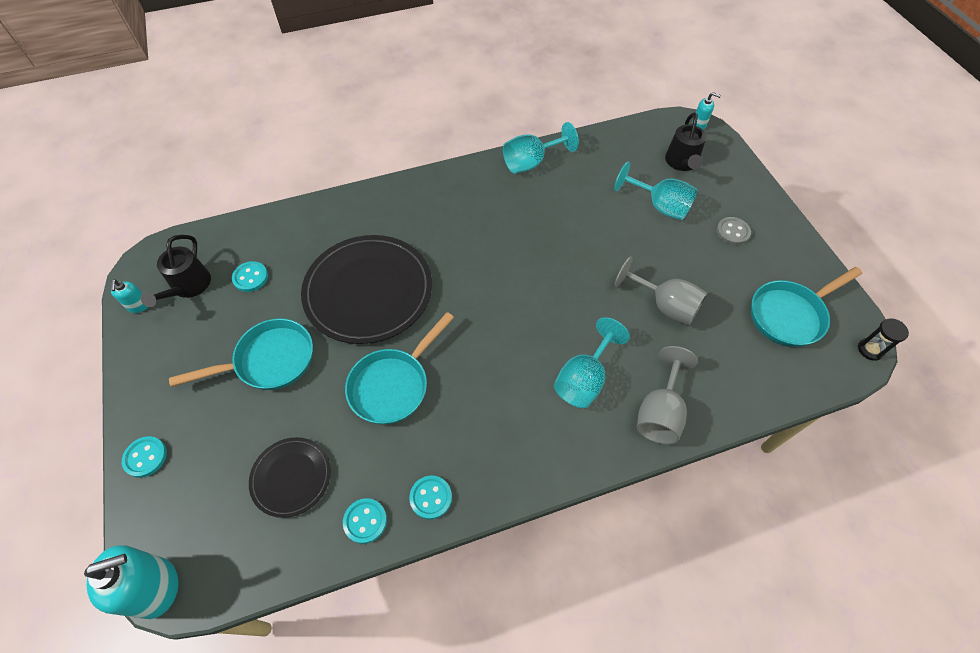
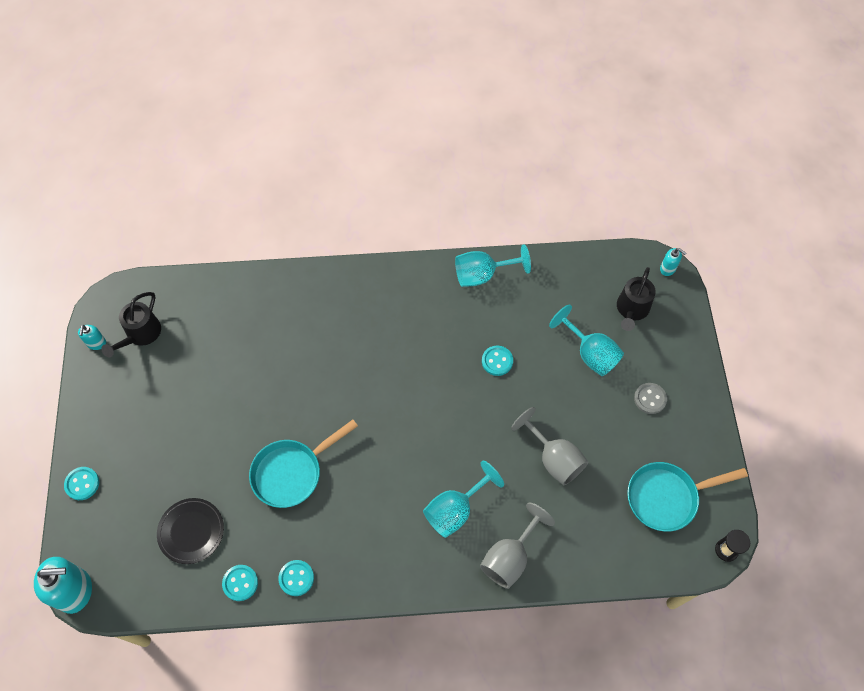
camera: 15 degrees right, 5 degrees up
(250, 277) = (194, 338): turquoise button -> turquoise button (497, 361)
(269, 361) = (194, 423): turquoise pan -> none
(368, 291) = (293, 377): black plate -> none

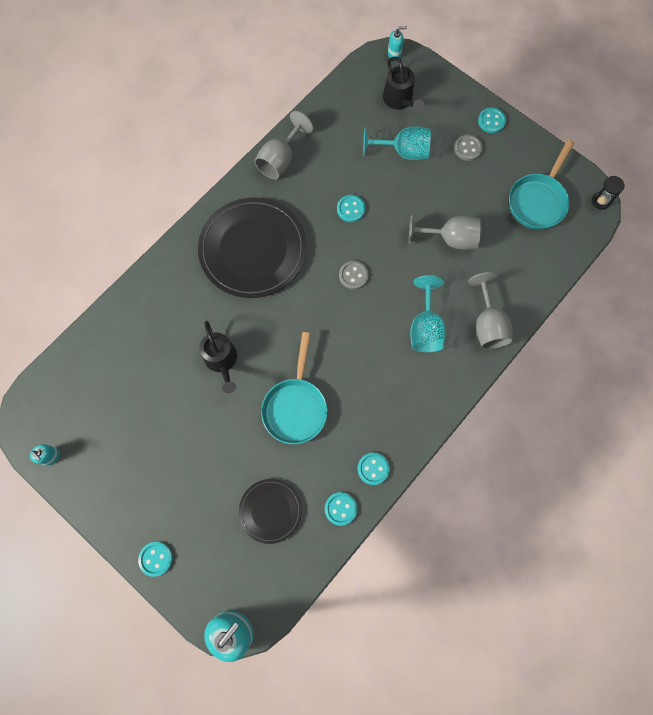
camera: 45 degrees left, 10 degrees up
(140, 335) = (79, 419): black watering can -> black watering can (222, 361)
(388, 324) = (253, 249): none -> black plate
(443, 415) = (353, 275): none -> grey button
(483, 275) = (280, 159): turquoise goblet -> grey goblet
(696, 394) = (491, 121): none -> turquoise button

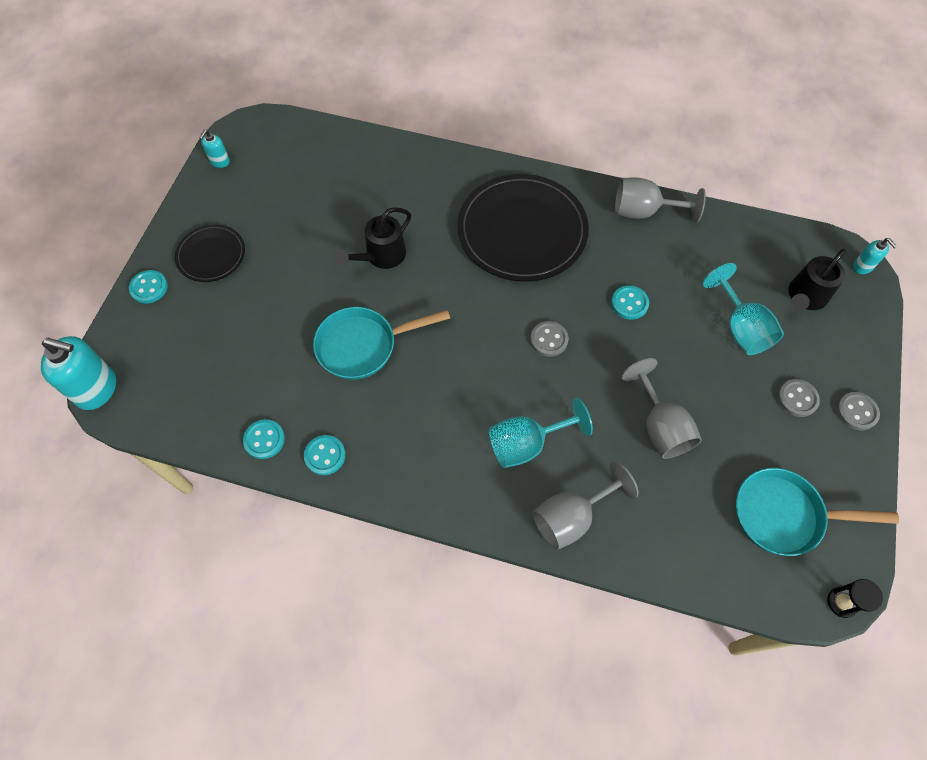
camera: 65 degrees right, 10 degrees down
(270, 511) = (236, 370): black plate -> black plate (211, 255)
(491, 121) = (856, 412): turquoise button -> grey button

